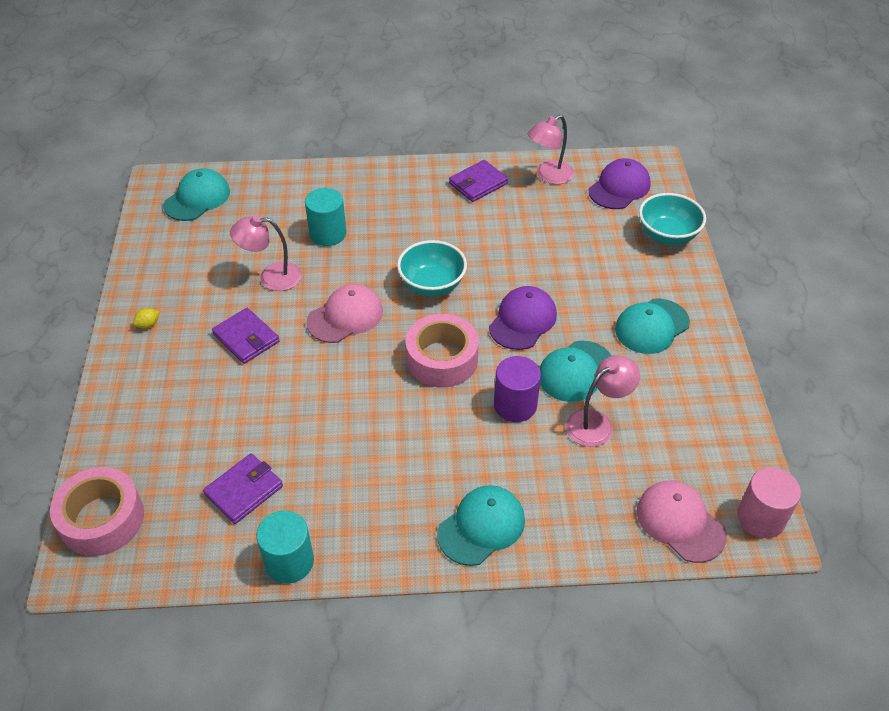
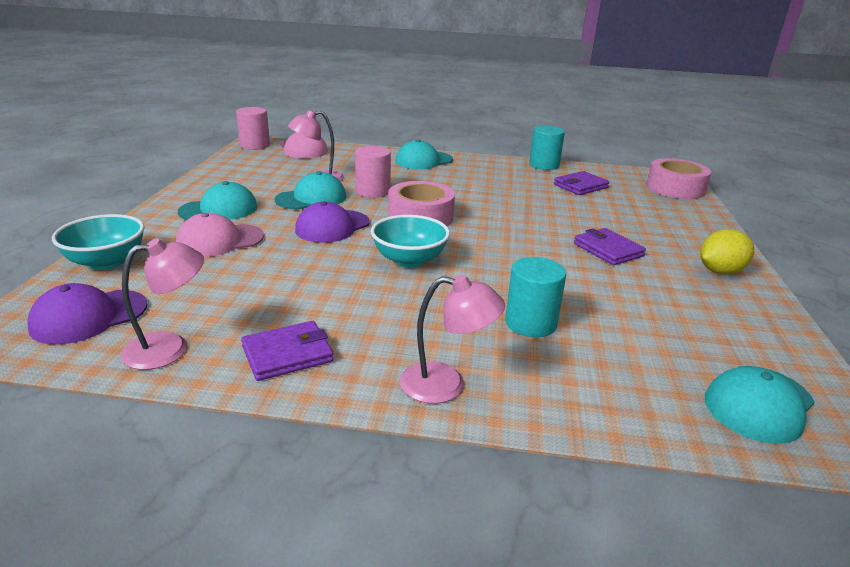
camera: 170 degrees left, 20 degrees down
(148, 325) = (720, 271): yellow lemon -> yellow lemon, size x2.10
(271, 277) = (596, 290): pink lamp -> pink lamp (446, 385)
(345, 316) = (507, 250): pink cap -> pink cap (220, 240)
(515, 405) = (373, 191): purple cylinder -> pink cylinder

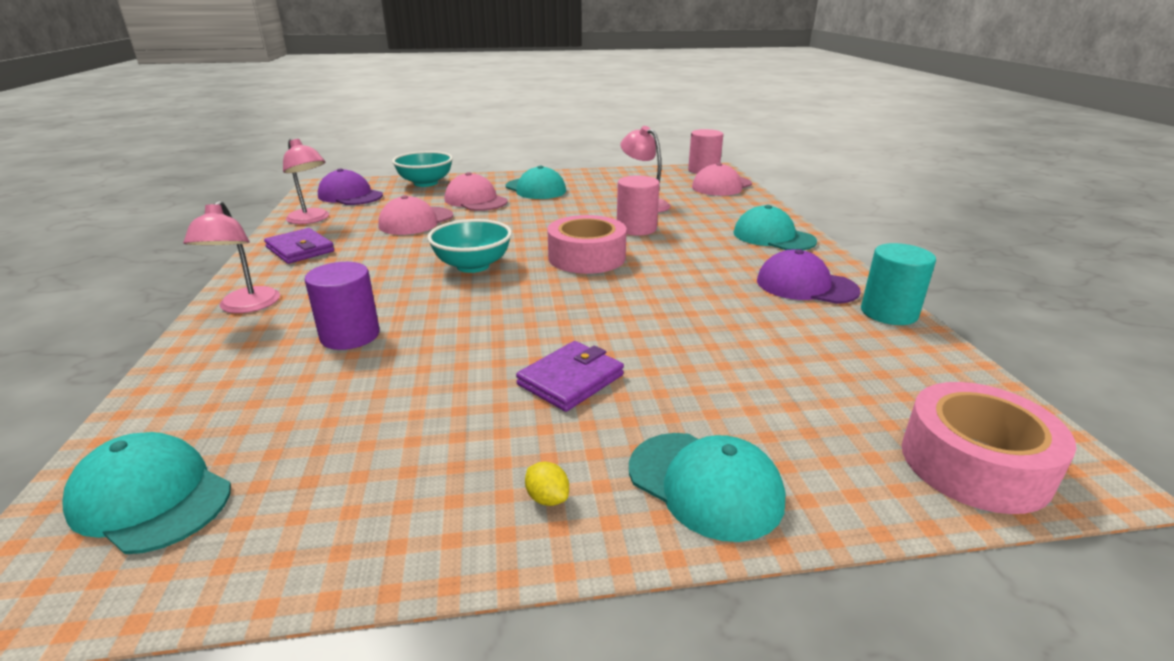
camera: 75 degrees right, 0 degrees up
(256, 277) = (416, 221): none -> pink cap
(311, 198) = (590, 210): turquoise cap -> turquoise cap (705, 484)
(332, 226) = (530, 227): purple cap -> purple cap (806, 286)
(530, 323) = (350, 335): turquoise cylinder -> purple cylinder
(580, 186) = (827, 349): purple wallet -> none
(720, 271) = (547, 498): yellow lemon -> yellow lemon, size x0.48

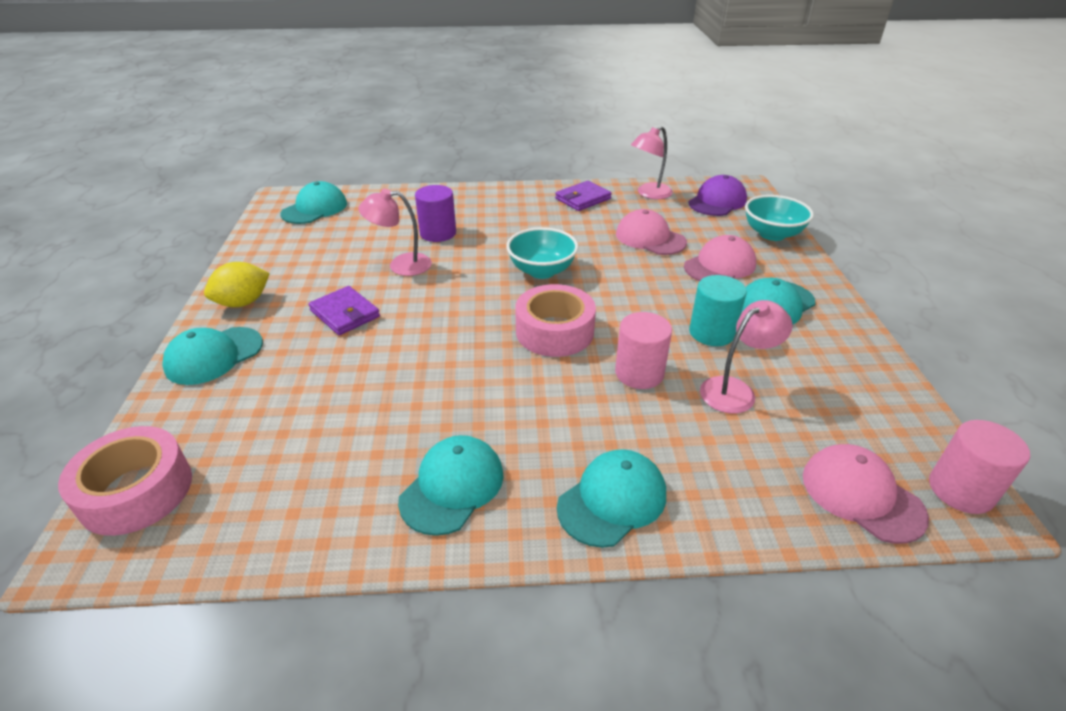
camera: 95 degrees right, 10 degrees up
(246, 307) = (489, 197): pink lamp -> pink lamp (401, 265)
(547, 498) = (243, 302): yellow lemon -> yellow lemon, size x2.10
(806, 286) = (452, 487): purple cap -> turquoise cap
(889, 313) = (365, 542): turquoise cylinder -> turquoise cylinder (711, 332)

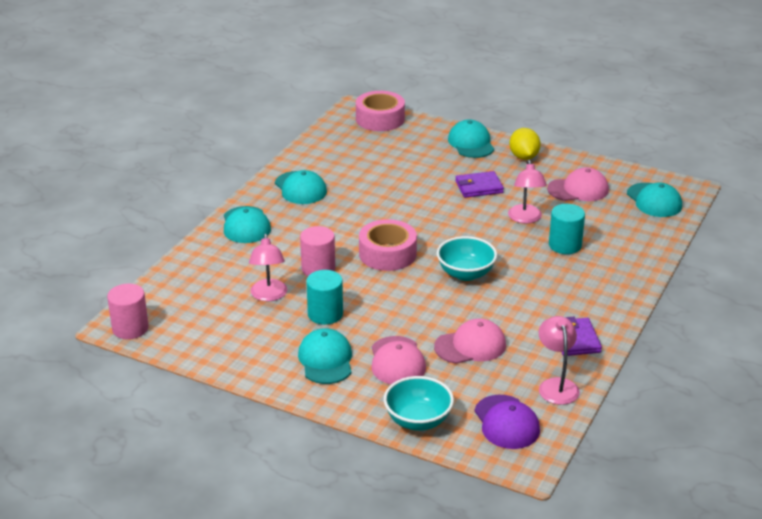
camera: 120 degrees right, 5 degrees down
(401, 265) = (525, 218): pink lamp -> pink lamp turned 150 degrees clockwise
(438, 233) = (565, 245): purple cylinder -> turquoise cylinder
(861, 495) = (165, 295): pink cap -> pink cap (578, 189)

